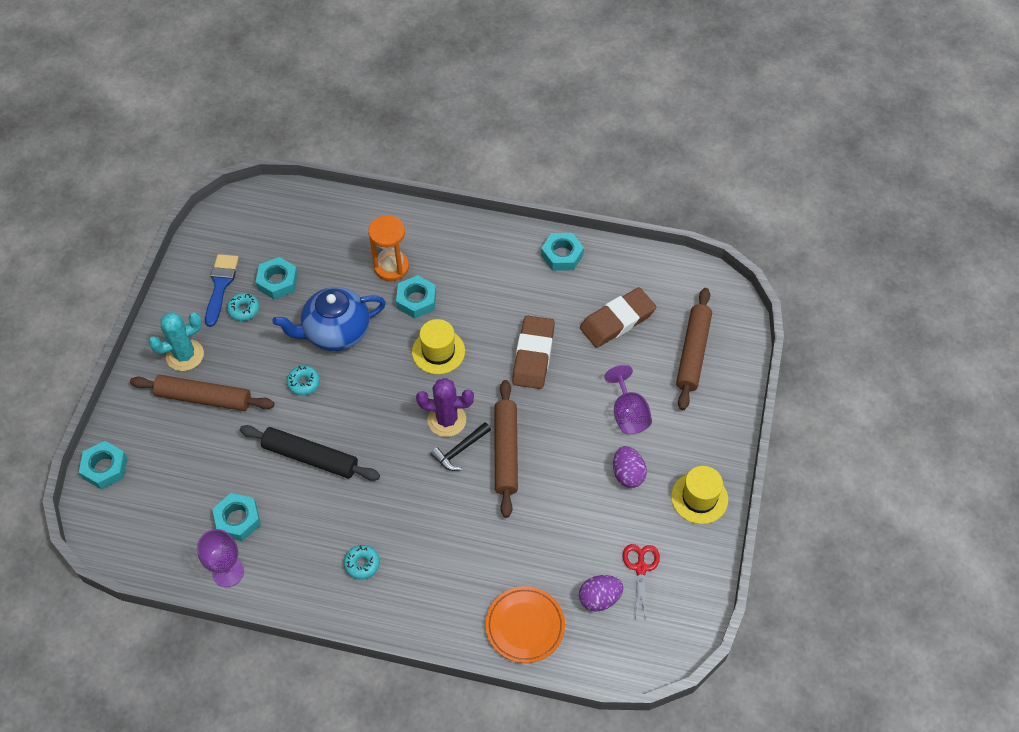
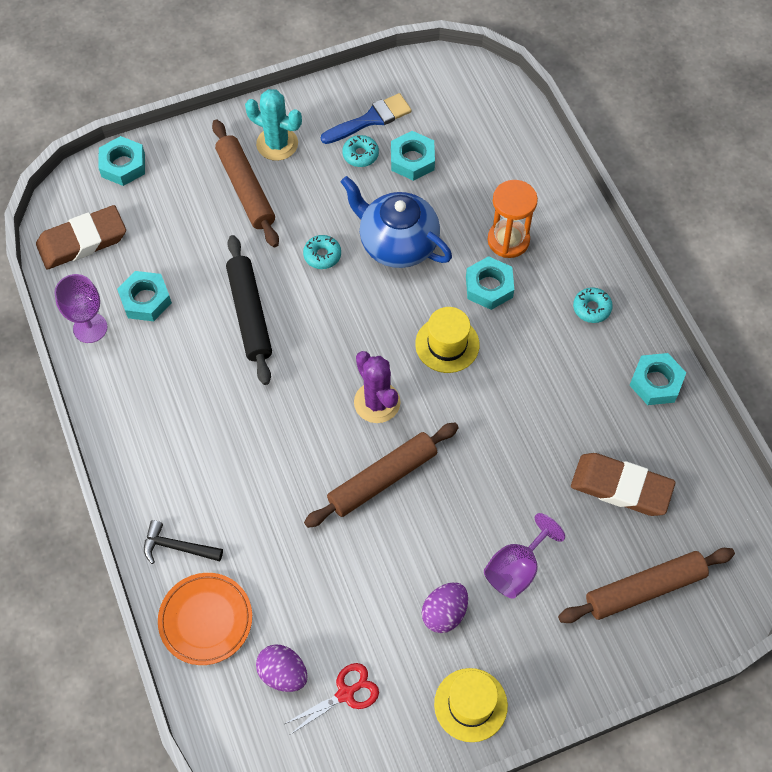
camera: 55 degrees right, 5 degrees up
(362, 564) = (172, 431): turquoise donut -> turquoise donut (591, 308)
(459, 450) = (352, 436): black hammer -> black hammer (177, 547)
(533, 355) = (513, 433): brown eraser -> brown eraser (82, 241)

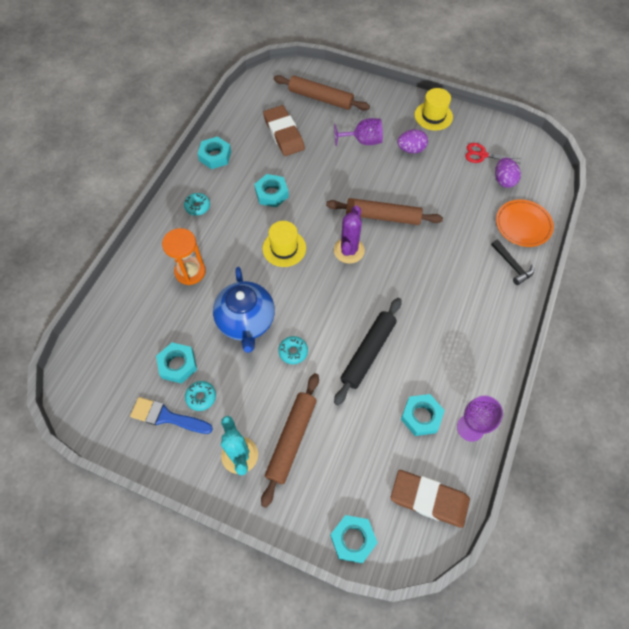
camera: 135 degrees left, 0 degrees up
(489, 287) = (230, 257): turquoise nut -> turquoise nut (272, 193)

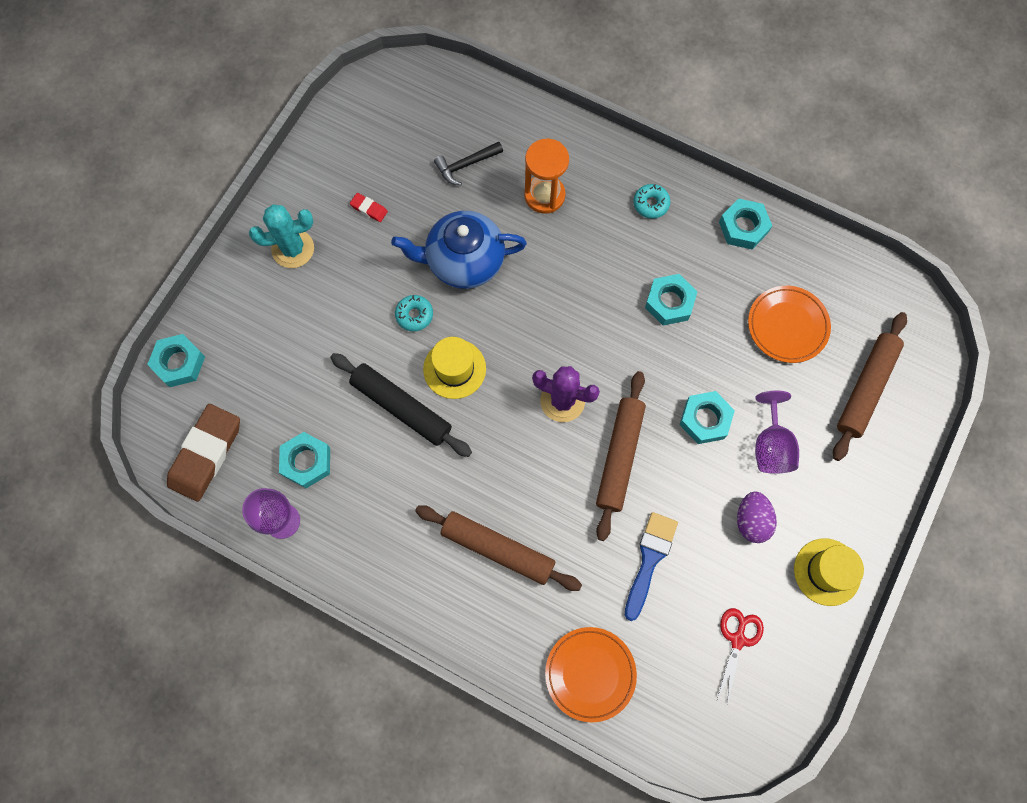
camera: 95 degrees right, 10 degrees up
(167, 417) = (350, 173): blue brush -> blue brush (649, 559)
(178, 365) = (413, 183): turquoise nut -> turquoise nut (705, 419)
(201, 397) = (369, 209): turquoise donut -> red eraser
(284, 134) = (787, 326): brown eraser -> orange plate
(284, 248) = (573, 314): yellow hat -> yellow hat (454, 369)
(291, 439) = (302, 306): brown rolling pin -> brown rolling pin (498, 549)
(503, 180) = (681, 664): purple egg -> none
(512, 265) = (517, 637): black hammer -> black hammer (465, 165)

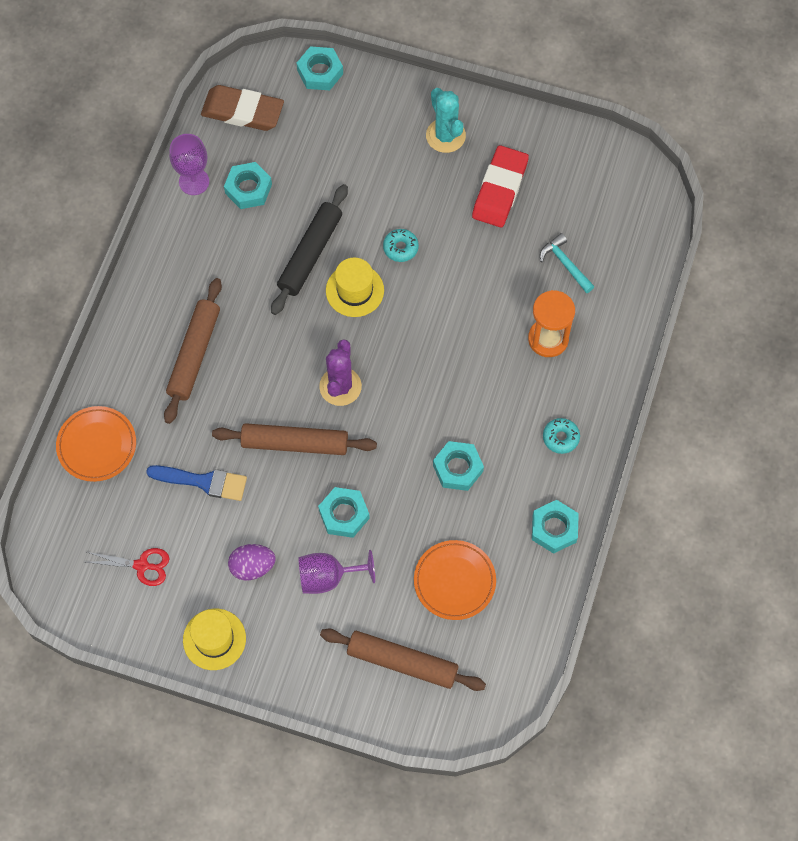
camera: 80 degrees right, 5 degrees down
(369, 209) = (500, 189): red eraser -> red eraser, size x2.35
(464, 261) = (463, 280): blue teapot -> none
(465, 165) = (565, 264): black hammer -> turquoise hammer

